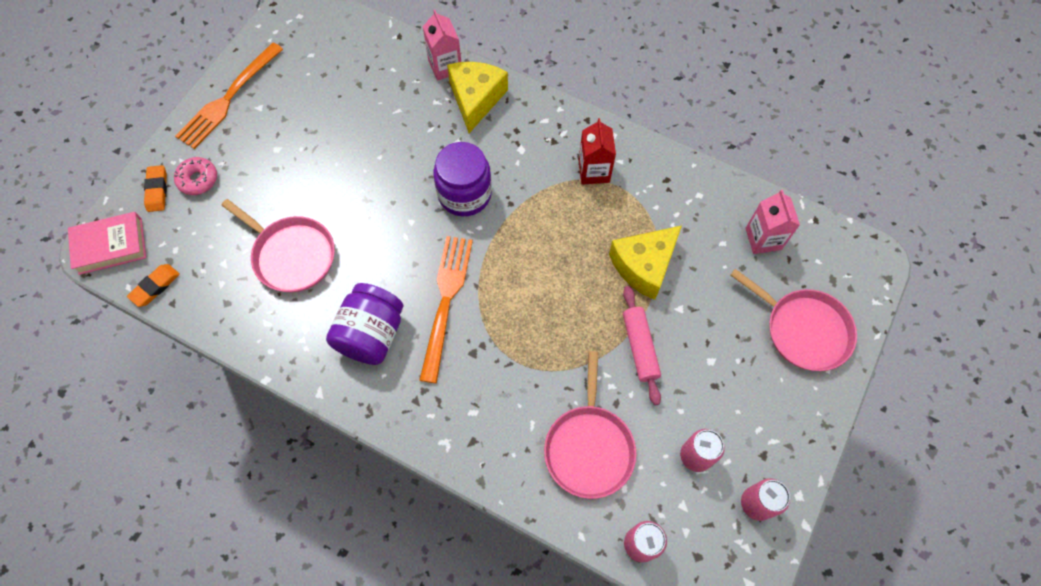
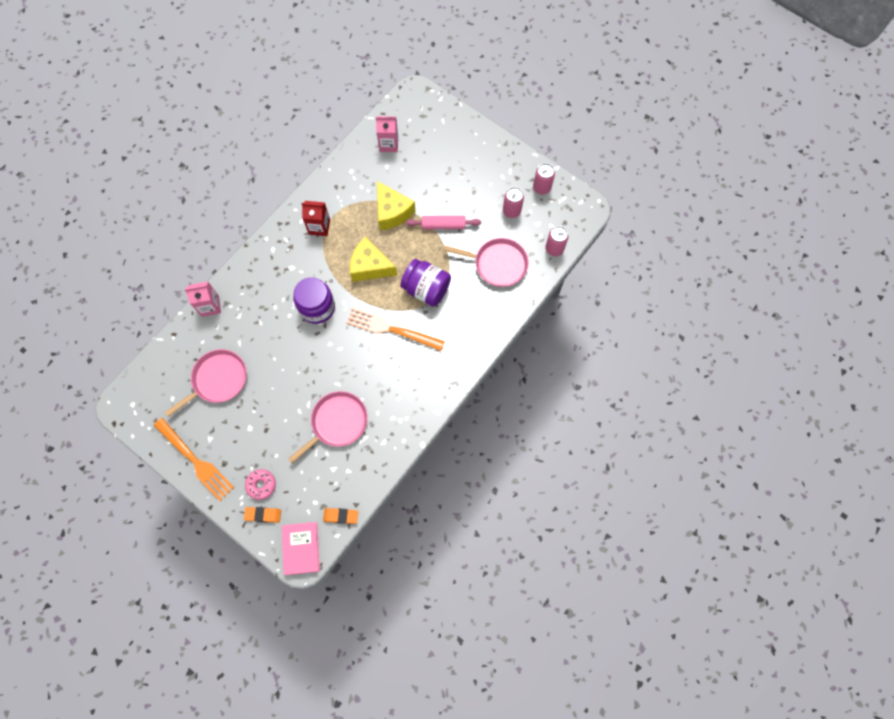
camera: 80 degrees left, 5 degrees up
(155, 286) = (341, 516): orange eraser -> orange eraser turned 45 degrees counterclockwise
(371, 334) = (404, 377): purple jar -> purple jar (426, 289)
(476, 99) = (243, 290): yellow cheese -> yellow cheese (370, 266)
(803, 329) = (449, 139): pink pan -> pink pan (217, 380)

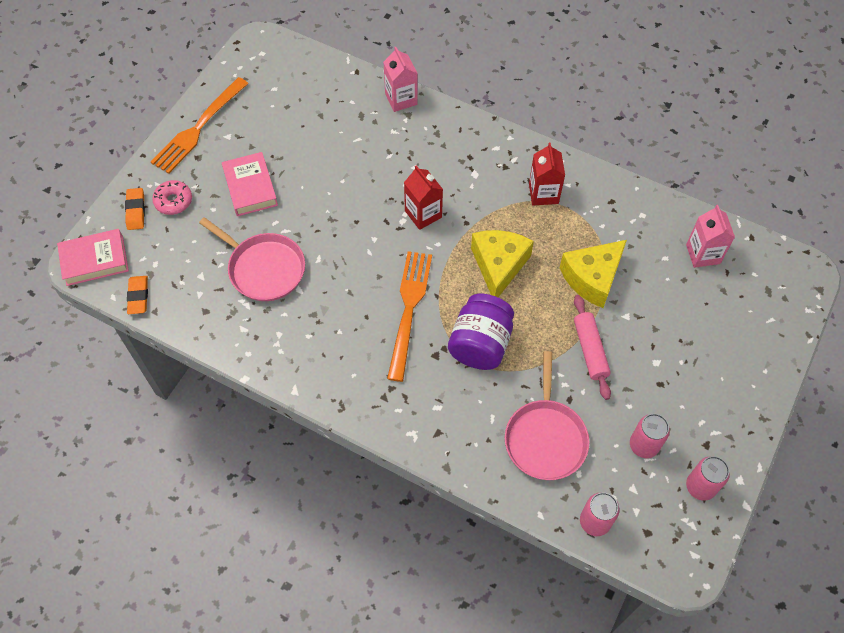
camera: 80 degrees right, 10 degrees down
(217, 380) = (304, 128): pink pan -> none
(263, 425) = (250, 187): none -> pink book
(317, 307) = (423, 214): purple jar -> red carton

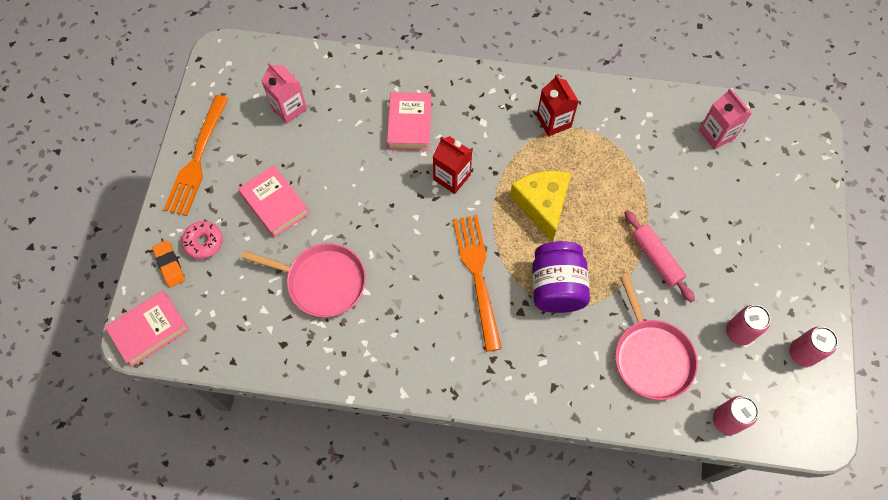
camera: 20 degrees left, 5 degrees up
(138, 296) = (209, 352): orange eraser -> none
(401, 99) = (383, 69): pink carton -> pink carton (289, 108)
(404, 155) = (409, 124): none -> pink book
(592, 278) = (630, 189): yellow cheese -> none

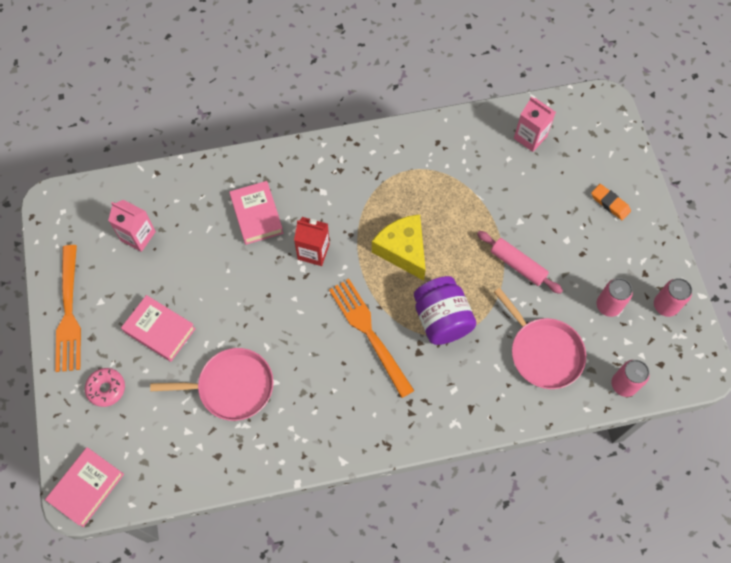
camera: 20 degrees left, 0 degrees up
(169, 265) = (82, 420): orange eraser -> orange eraser (610, 203)
(553, 121) = (385, 171): red carton -> none

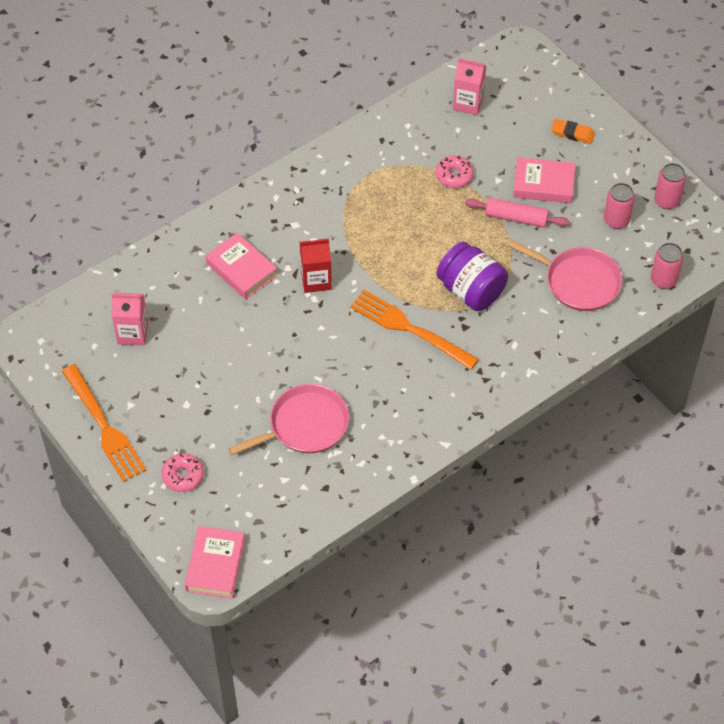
camera: 25 degrees left, 10 degrees down
(160, 330) = (205, 405): pink book -> pink book (543, 184)
(403, 250) = (401, 246): yellow cheese -> none
(483, 201) = (454, 176): none -> pink donut

